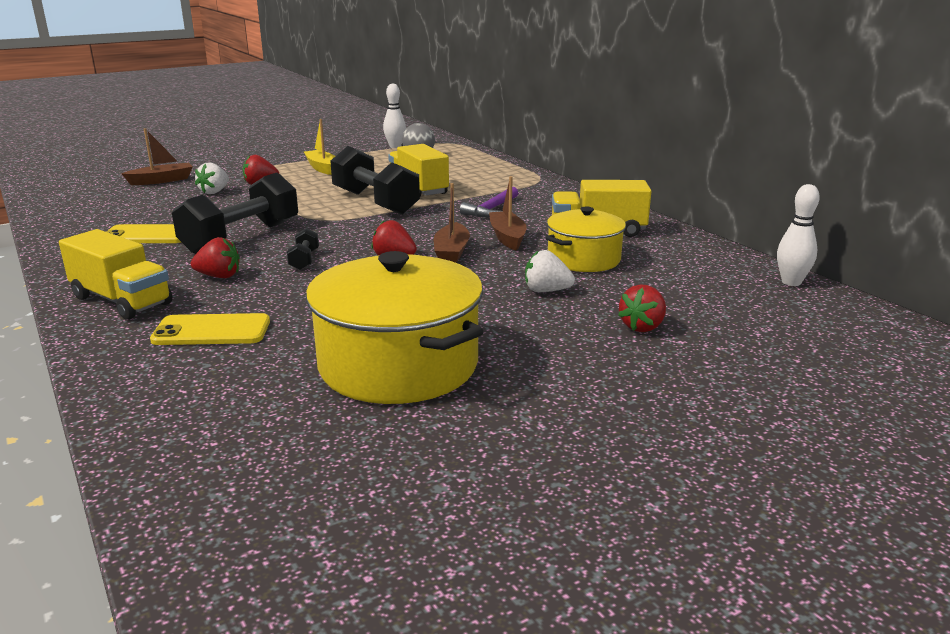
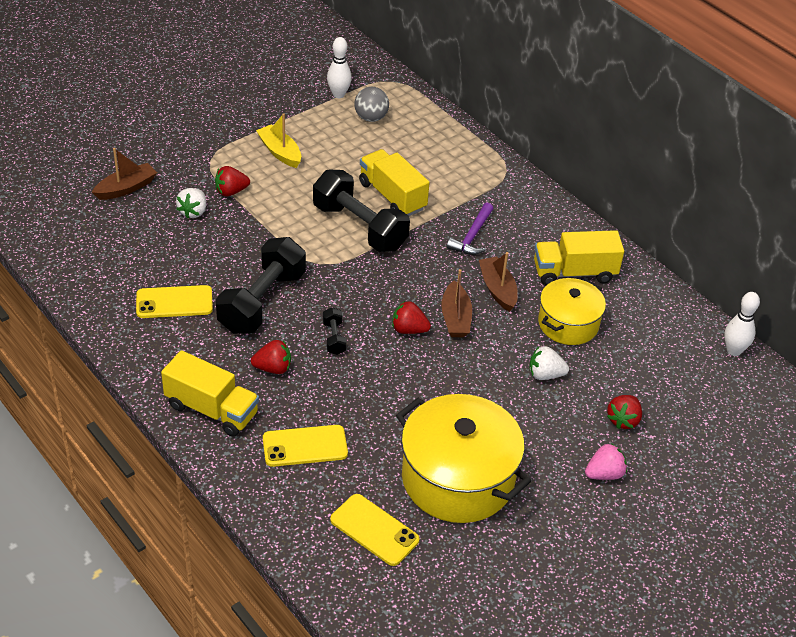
camera: 10 degrees left, 20 degrees up
(253, 406) = (374, 530): none -> yellow phone
(609, 369) = (604, 474): none -> pink strawberry

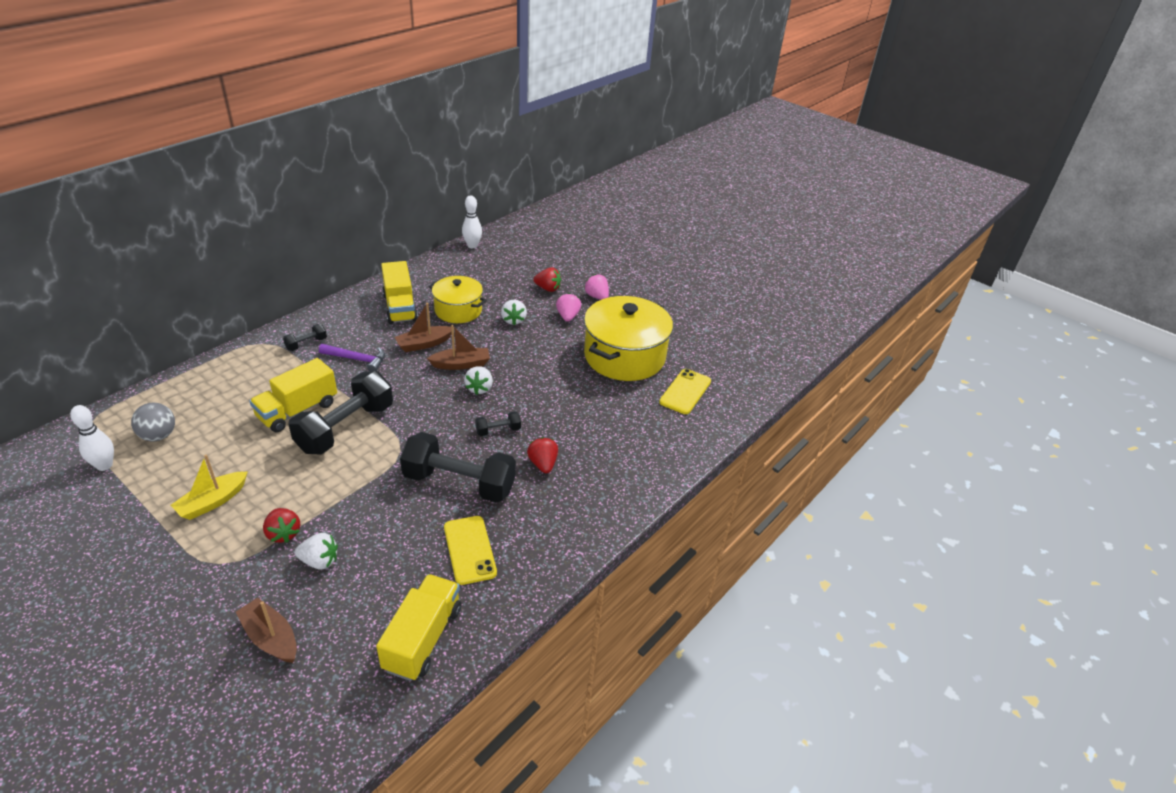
camera: 100 degrees left, 5 degrees down
(212, 409) = (602, 497): yellow truck -> yellow truck (423, 638)
(305, 446) = (622, 435): yellow phone -> none
(409, 329) = (479, 388): red strawberry -> white strawberry
(503, 200) = (306, 344): none -> black dumbbell
(553, 432) = (567, 316): none -> pink strawberry

